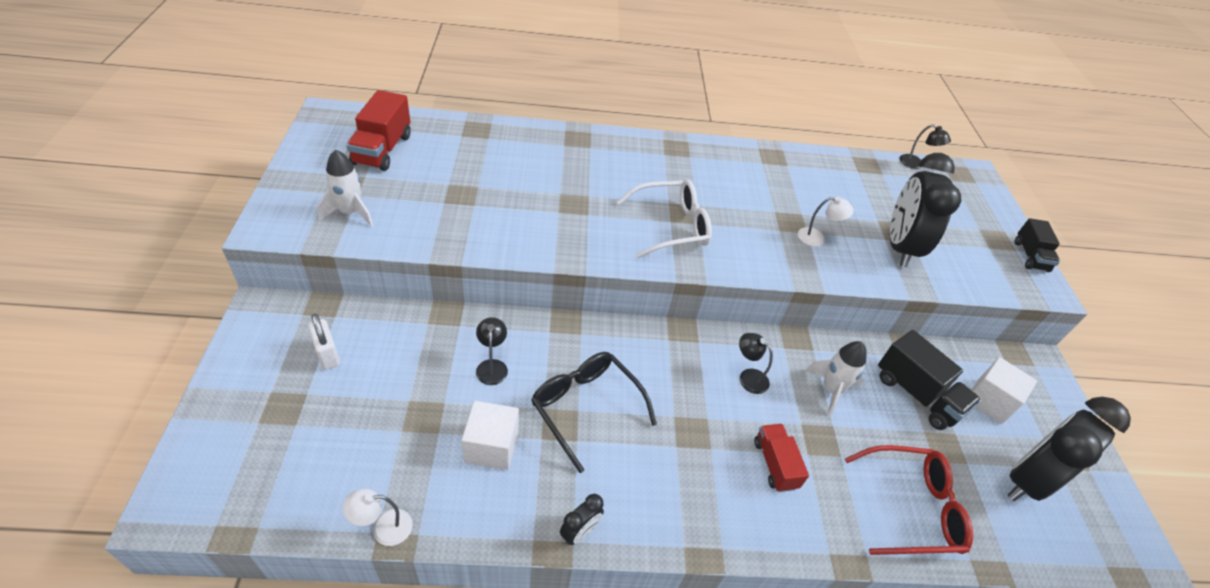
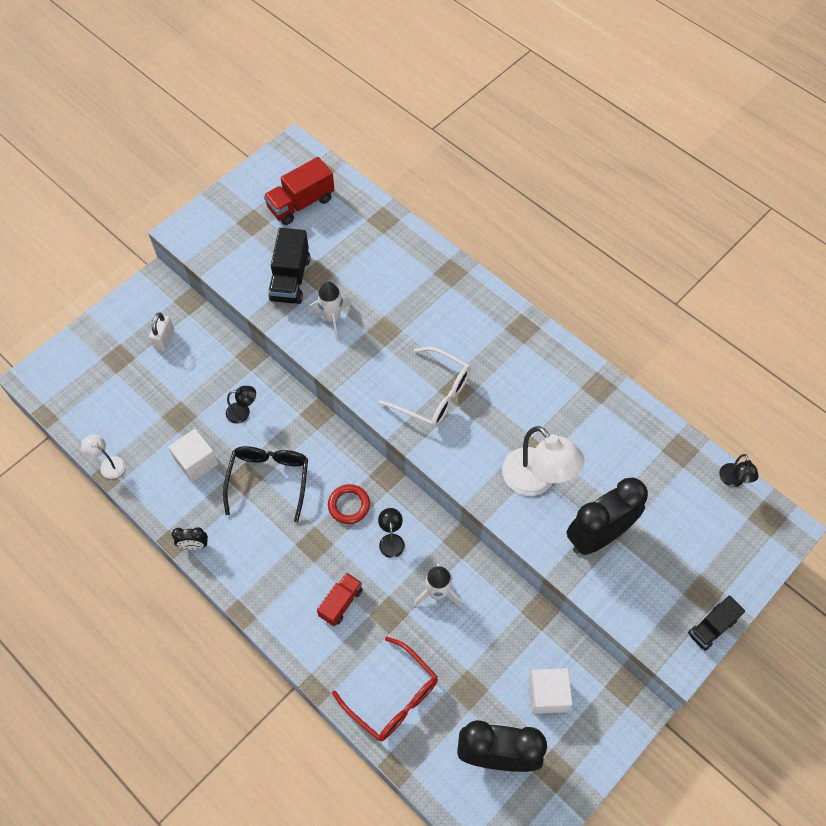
camera: 50 degrees right, 15 degrees up
(350, 213) = (236, 248): white rocket -> white rocket (332, 318)
(492, 366) = (243, 412): black lamp -> black lamp turned 45 degrees clockwise
(682, 375) = (349, 505): none -> red ring
(817, 238) = (536, 480): white lamp -> white lamp, size x2.06
(917, 394) = (497, 645): black truck -> black truck (290, 279)

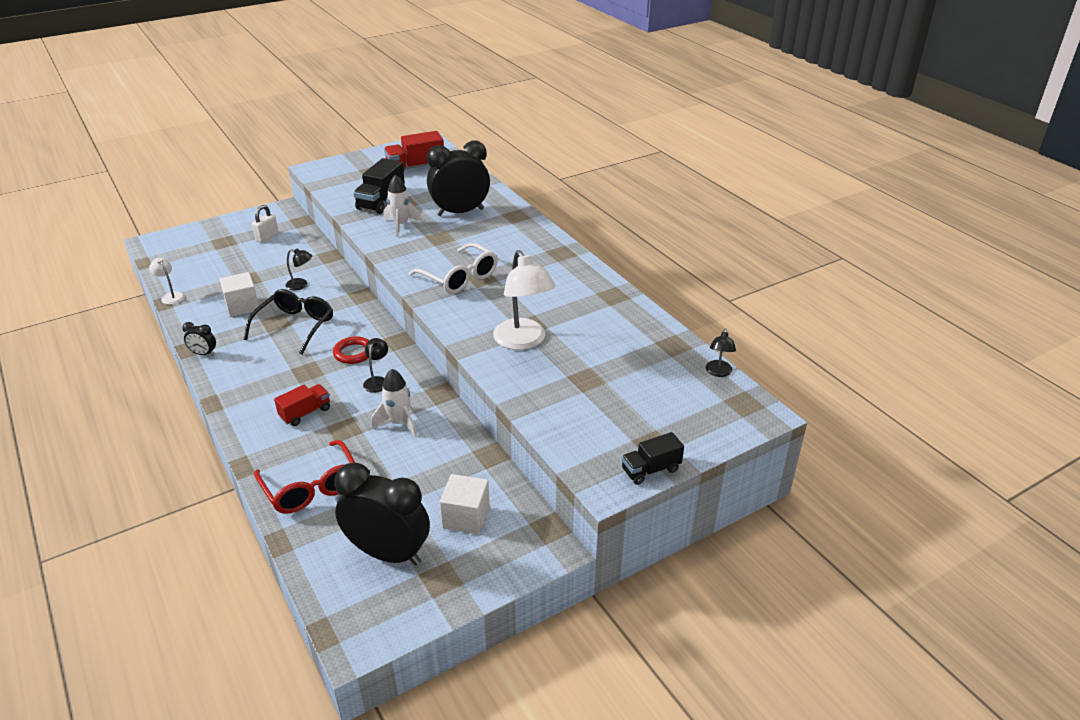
camera: 15 degrees right, 25 degrees down
(598, 535) = (564, 385): black clock -> black clock (460, 212)

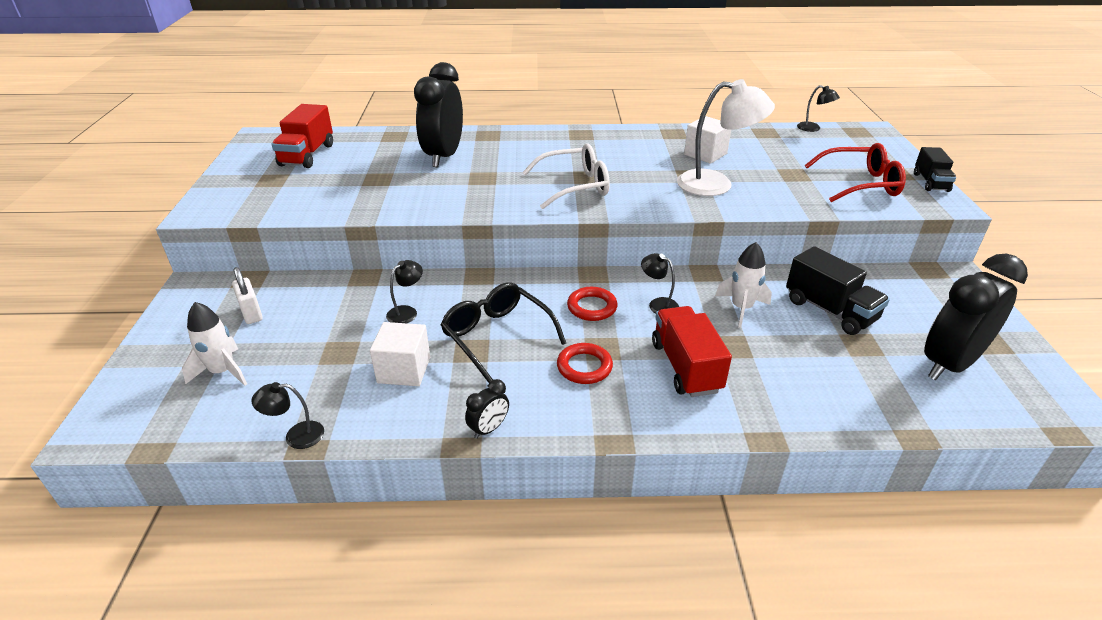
camera: 60 degrees left, 0 degrees up
(171, 296) = (296, 436): white lamp -> black lamp
(281, 370) = (584, 367): none -> red ring
(305, 413) = (685, 367): red truck -> red truck, size x1.55
(311, 487) = (826, 392): red glasses -> red glasses (859, 184)
(381, 201) = (356, 190): black truck -> black truck (829, 310)
(400, 225) = (427, 191): white rocket -> white rocket (223, 372)
(466, 517) = (905, 306): white cube -> white cube (705, 154)

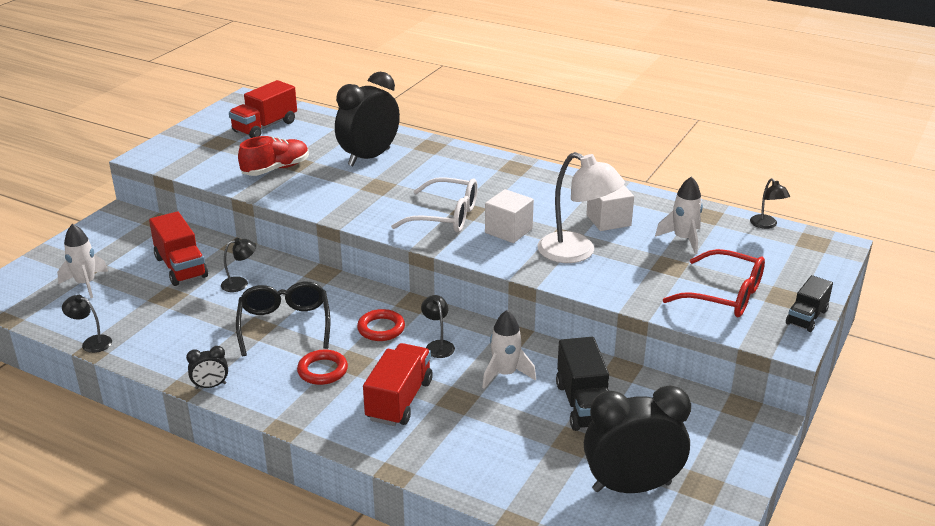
camera: 30 degrees right, 5 degrees down
(251, 313) = (137, 248): white padlock -> none
(323, 317) = (181, 267): none -> red truck
(362, 188) = (276, 169): none -> red shoe
(404, 370) = (197, 325): white cube -> white cube (508, 231)
(775, 153) = (683, 239): none -> white rocket

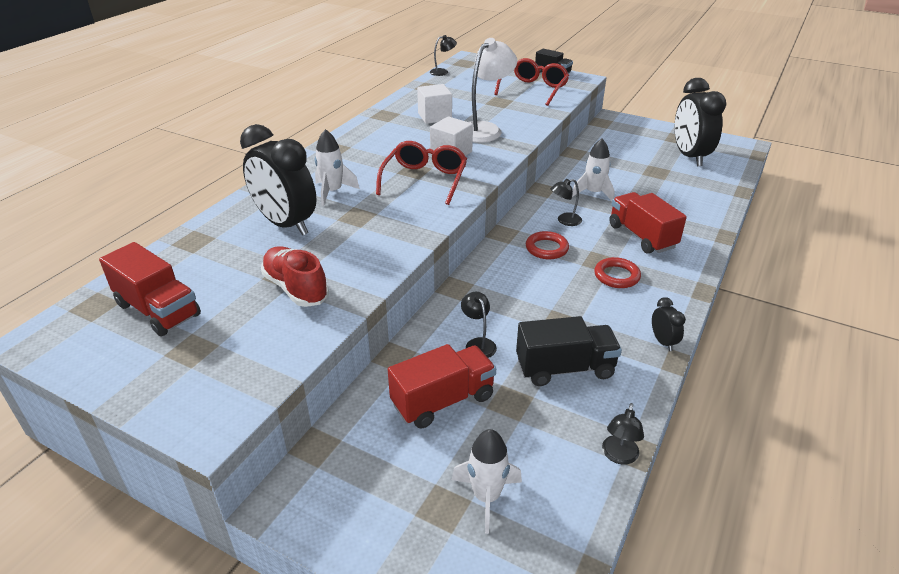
camera: 90 degrees left, 5 degrees up
(284, 325) = (552, 304): black glasses -> none
(399, 400) = (642, 236): red truck -> red truck turned 45 degrees clockwise
(445, 216) = (424, 180): white glasses -> red glasses
(584, 404) = (617, 167): black truck -> black truck (564, 368)
(683, 239) = (463, 95): white rocket -> white rocket (333, 192)

